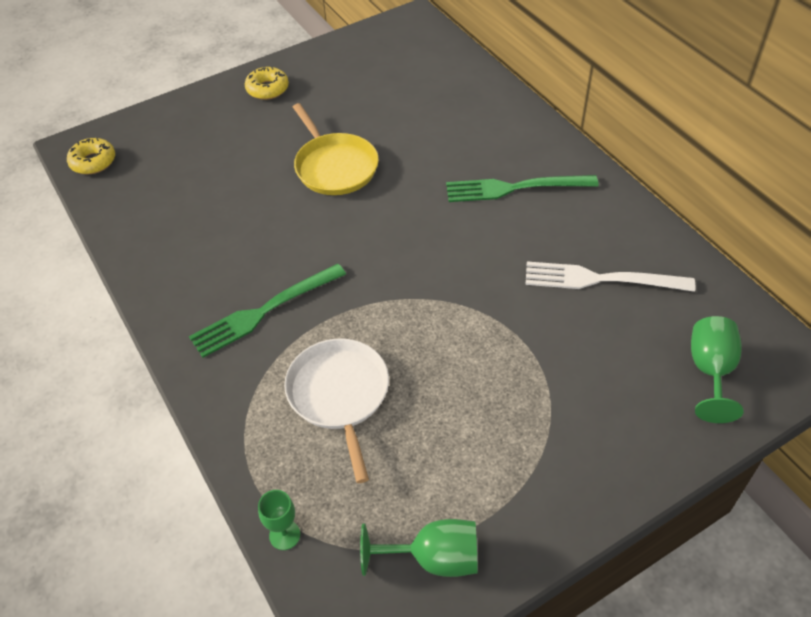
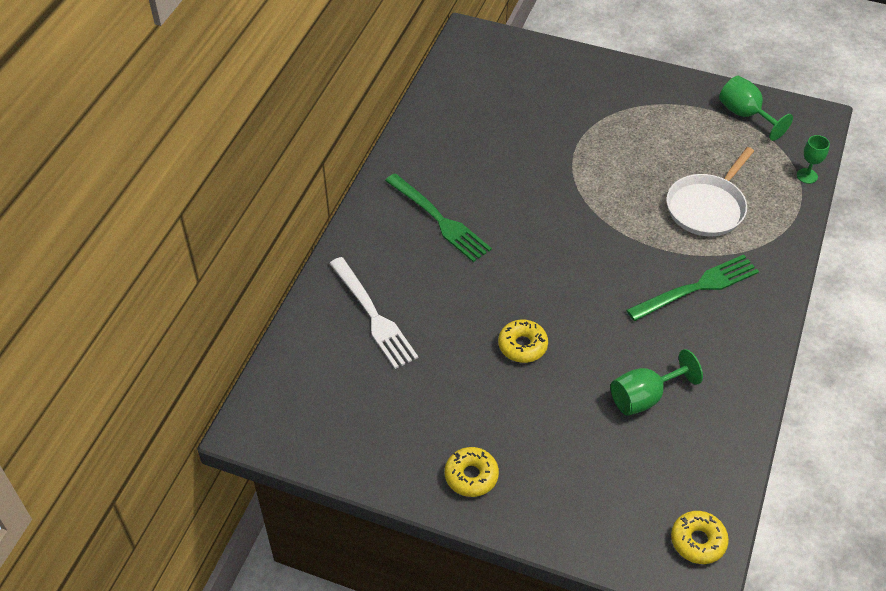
camera: 130 degrees left, 0 degrees up
(264, 312) = (697, 287): green fork -> green fork turned 45 degrees counterclockwise
(334, 166) = (522, 346): yellow pan -> yellow donut
(600, 279) = (487, 137): white fork -> white fork (374, 316)
(710, 371) = (512, 65): green goblet -> green goblet (644, 397)

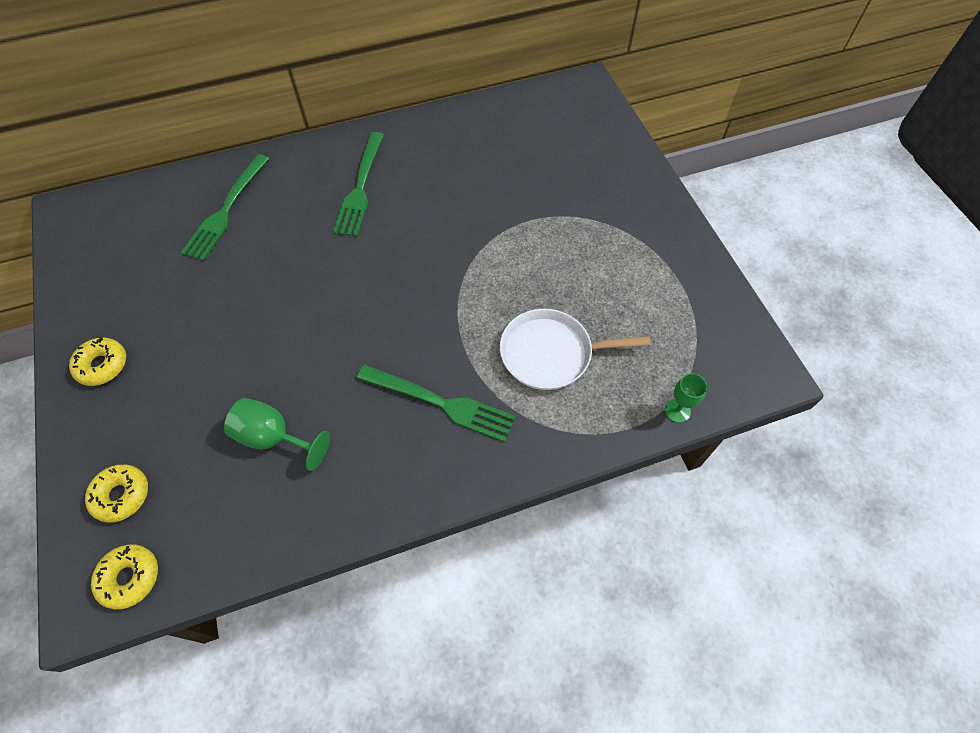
camera: 50 degrees right, 10 degrees up
(374, 316) = (226, 210): white fork -> green fork
(522, 346) = (267, 317): yellow donut -> yellow donut (121, 495)
(745, 115) = (705, 314): green goblet -> none

